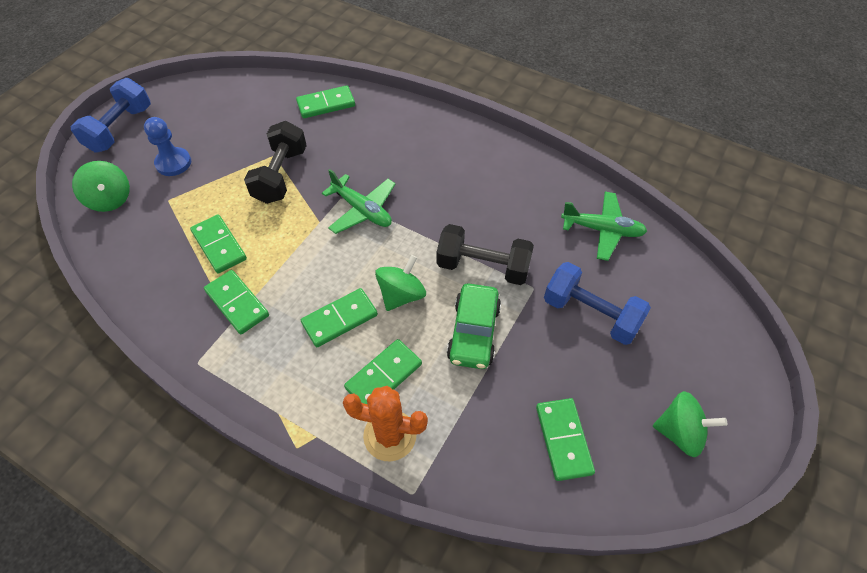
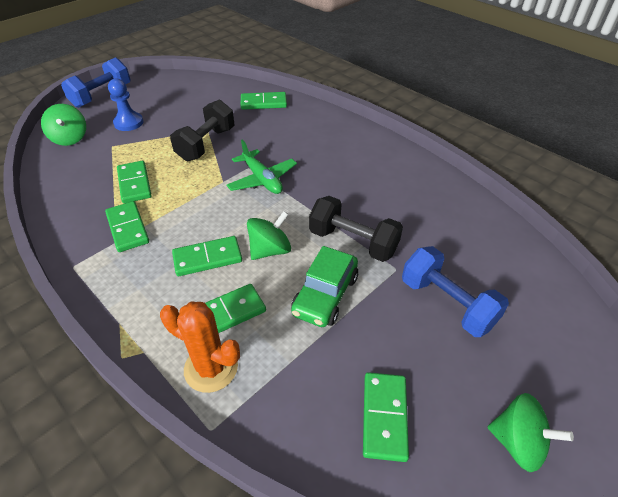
camera: 15 degrees right, 10 degrees down
(602, 230) = (478, 234): green plane -> none

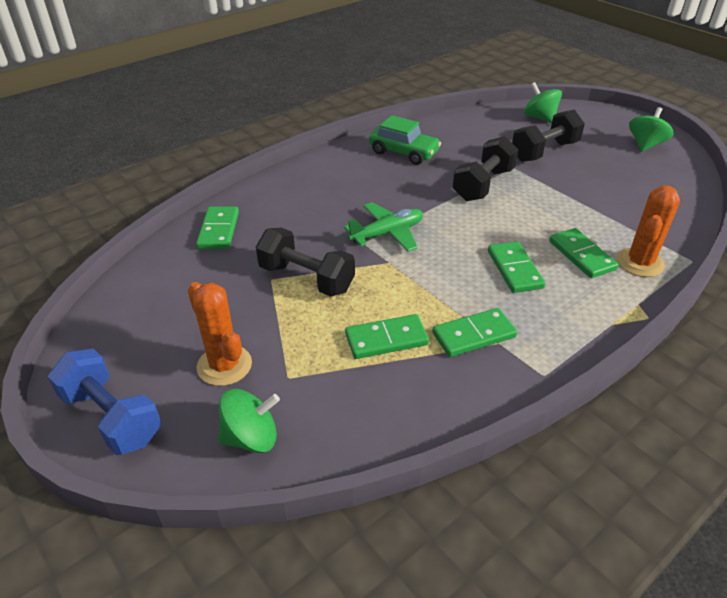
camera: 85 degrees left, 5 degrees down
(128, 123) = (224, 365): blue pawn -> orange cactus
(270, 250) = (498, 230): green spinning top -> green spinning top (539, 118)
(325, 295) = (548, 203): green car -> green car (404, 152)
(384, 416) = (648, 187): green domino -> none
(447, 303) = (544, 151): blue dumbbell -> black dumbbell

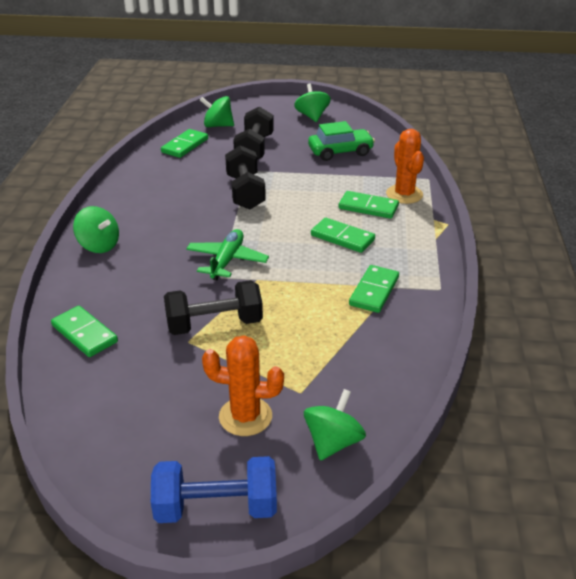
camera: 45 degrees left, 5 degrees down
(316, 171) = (99, 245): none -> green spinning top
(386, 339) = (327, 327): green domino -> green domino (185, 146)
(404, 152) = (151, 196): green car -> green car (340, 152)

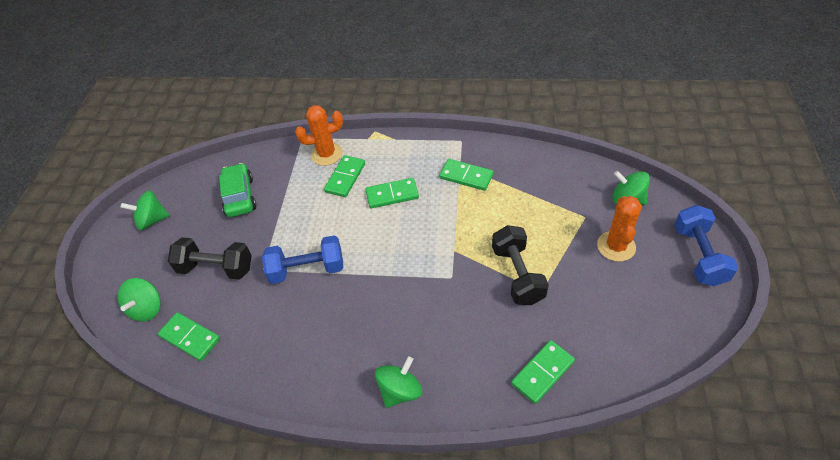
camera: 85 degrees left, 15 degrees up
(227, 261) = (427, 274): green plane -> none
(245, 192) = (307, 269): black dumbbell -> blue dumbbell
(342, 237) = (392, 195): green domino -> green domino turned 45 degrees clockwise

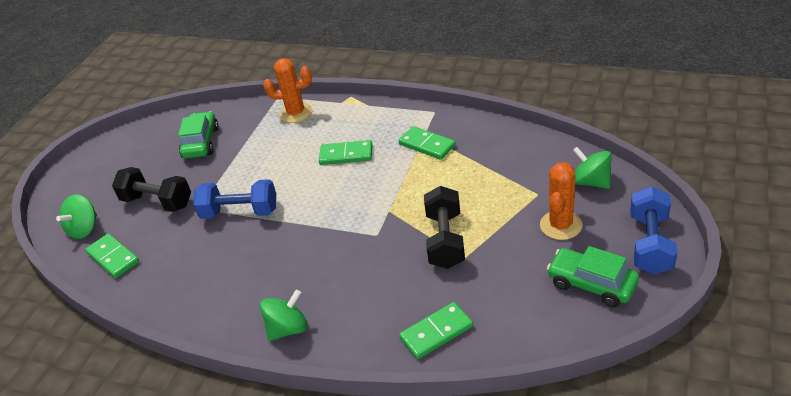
camera: 15 degrees right, 10 degrees down
(152, 220) = (116, 155): green spinning top -> none
(345, 177) = (306, 135): green domino -> none
(663, 302) = (592, 284): none -> green car

